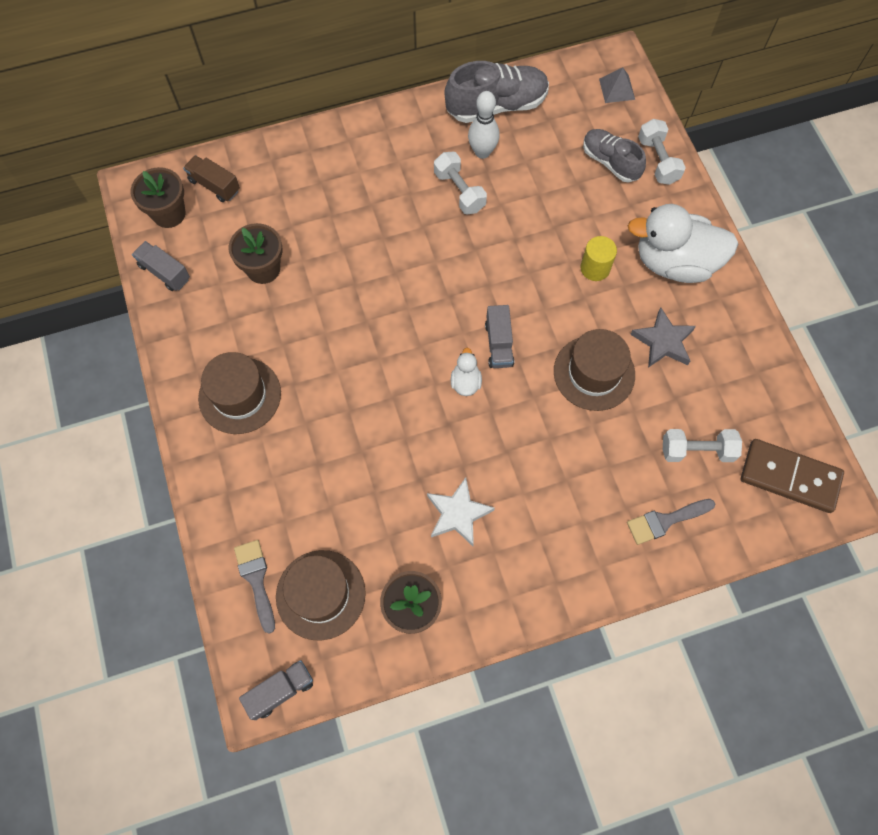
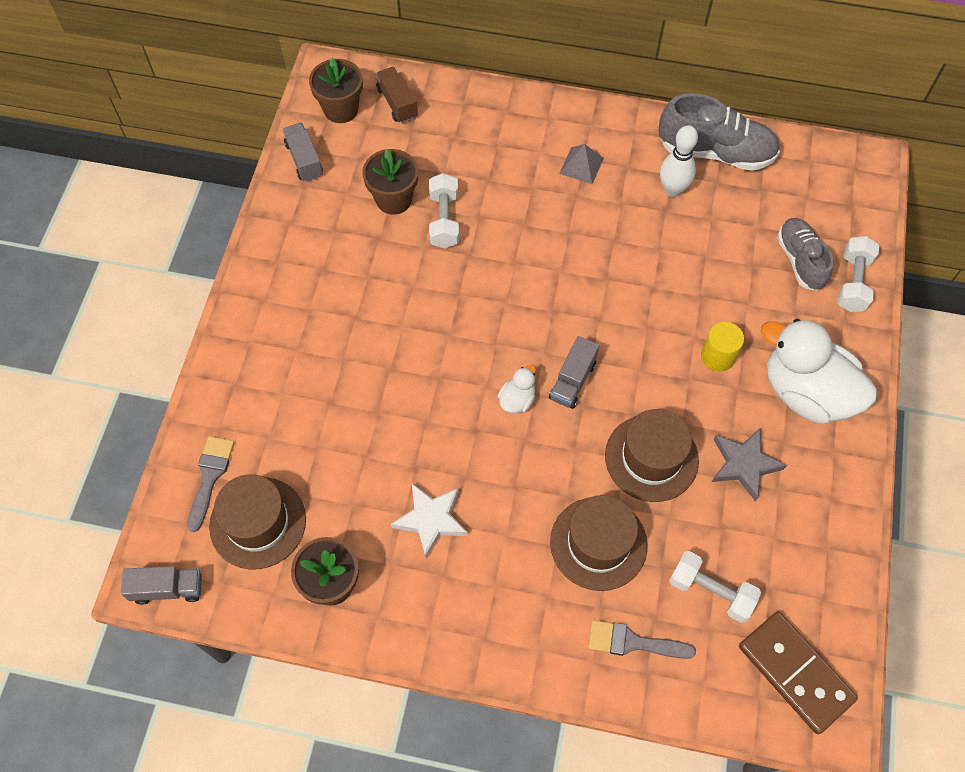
camera: 30 degrees right, 5 degrees down
(240, 395) = (300, 303): brown hat -> brown hat (598, 543)
(459, 191) = (625, 216): white dumbbell -> white dumbbell (444, 220)
(617, 89) = (853, 191): grey pyramid -> grey pyramid (581, 165)

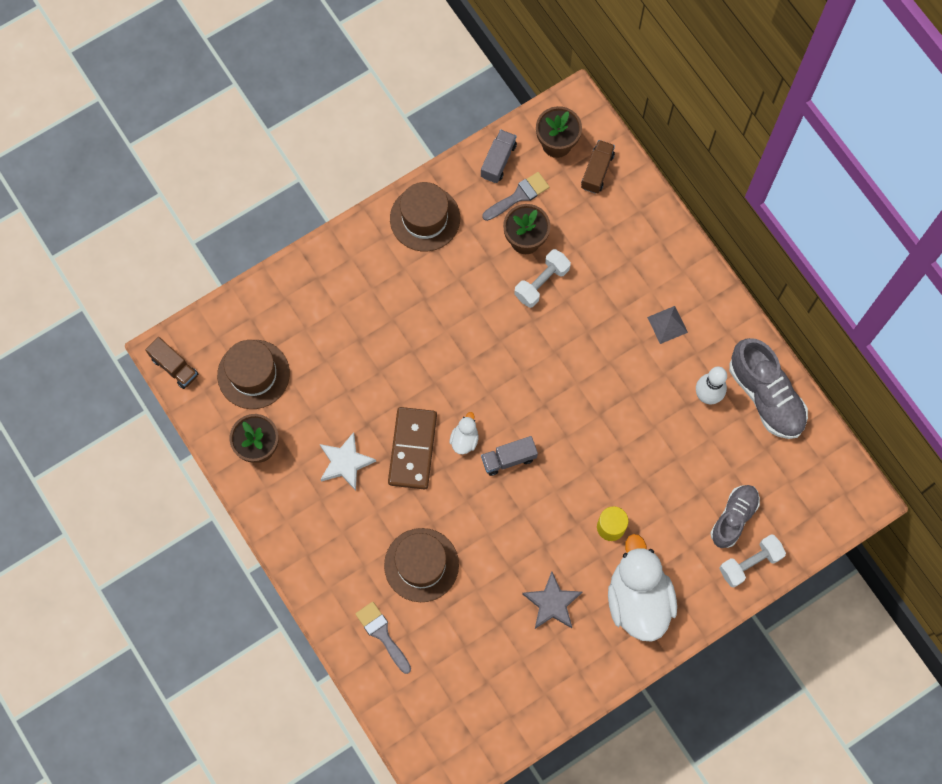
camera: 45 degrees right, 10 degrees up
(168, 589) = (174, 367): grey truck -> brown truck
(210, 477) = (253, 322): grey brush -> grey brush (519, 196)
(517, 400) = (464, 439): white duck -> white duck turned 60 degrees counterclockwise
(651, 458) = (503, 547): brown hat -> brown hat (425, 218)
(710, 591) = (453, 651): white dumbbell -> none
(795, 673) = (449, 736): brown domino -> brown domino (412, 449)

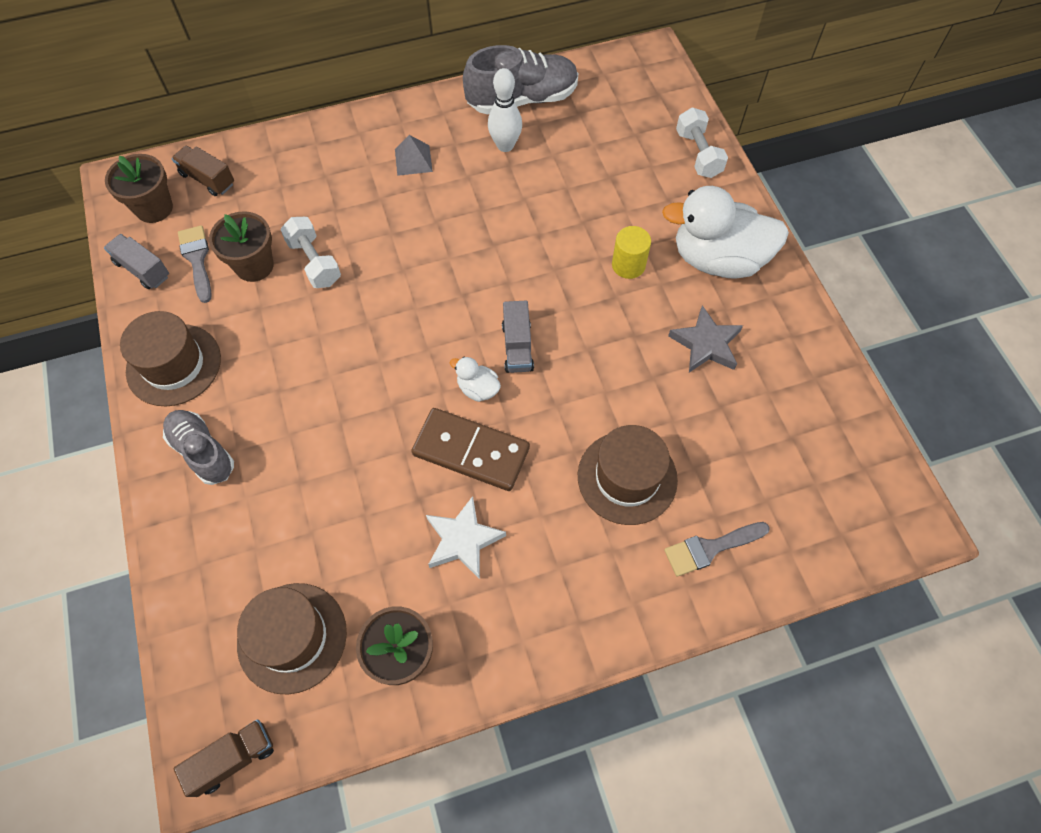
camera: 75 degrees left, 10 degrees down
(733, 518) = (646, 156): grey shoe -> grey shoe (203, 452)

